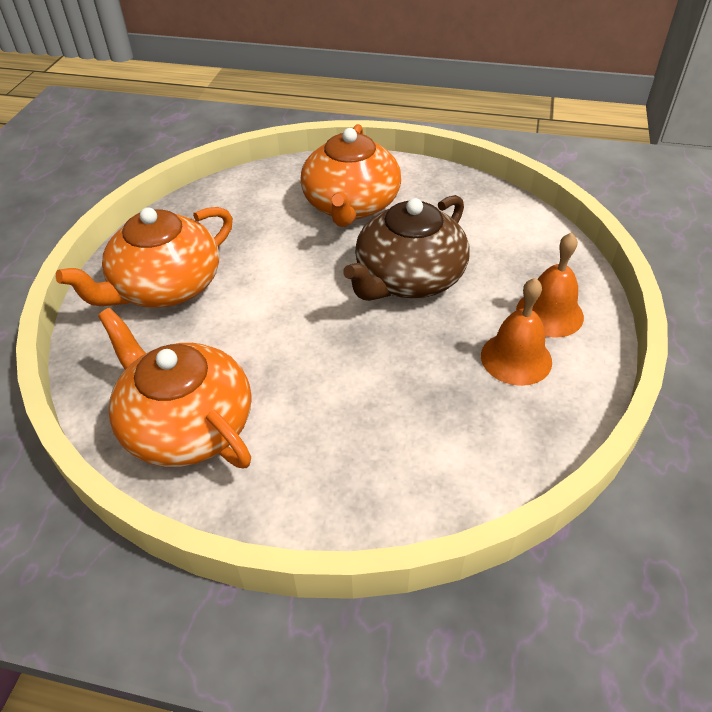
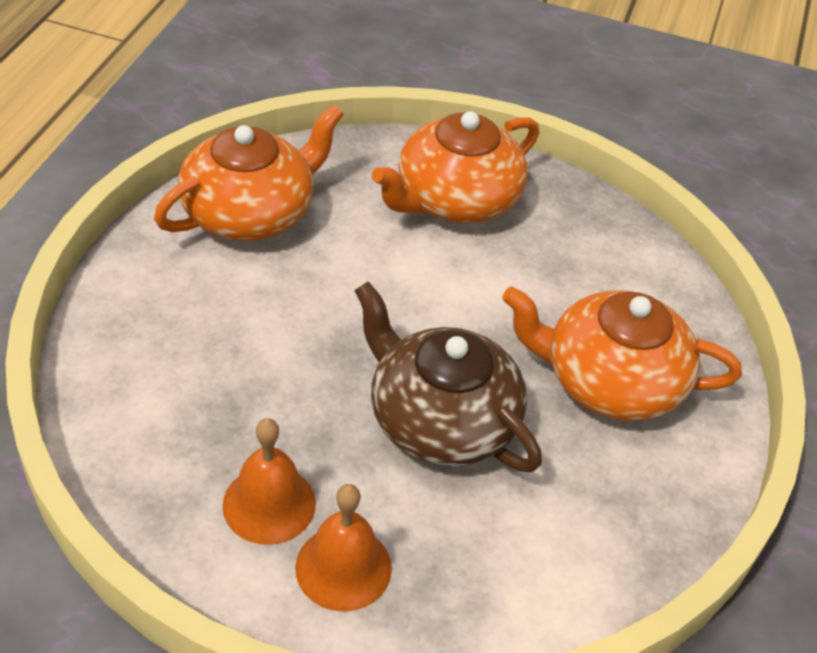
camera: 90 degrees right, 0 degrees up
(166, 286) = (455, 199): orange teapot -> orange teapot turned 90 degrees counterclockwise

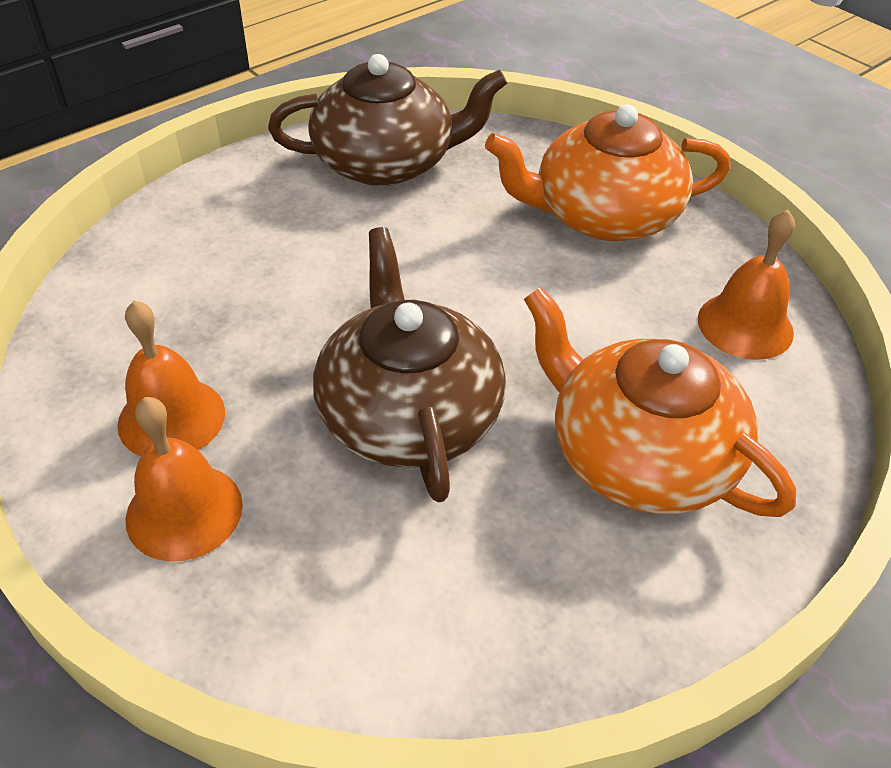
camera: 35 degrees right, 0 degrees up
(250, 212) = (386, 163): orange teapot -> brown teapot
(610, 253) = (745, 325): none -> orange bell

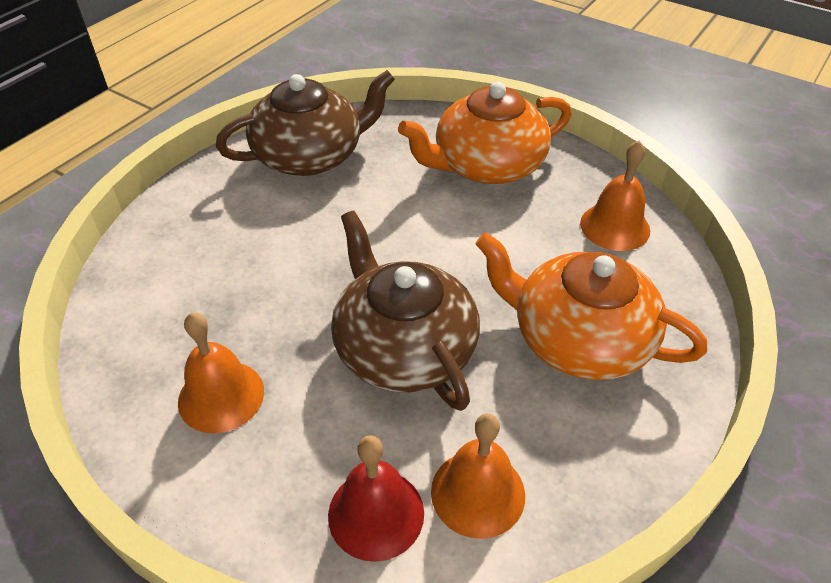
camera: 15 degrees left, 0 degrees up
(184, 511) = (261, 467): orange bell -> orange bell (478, 493)
(296, 601) = (376, 513): none -> red bell

